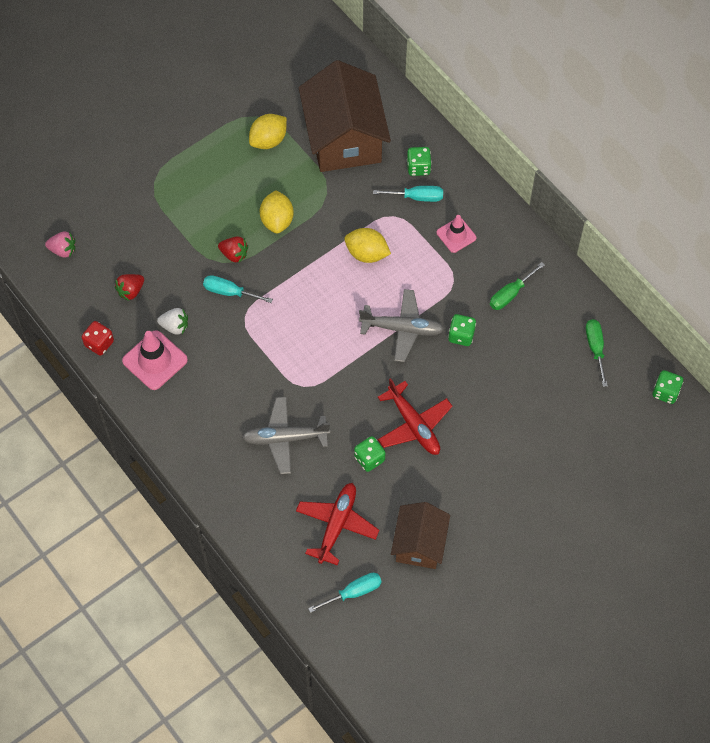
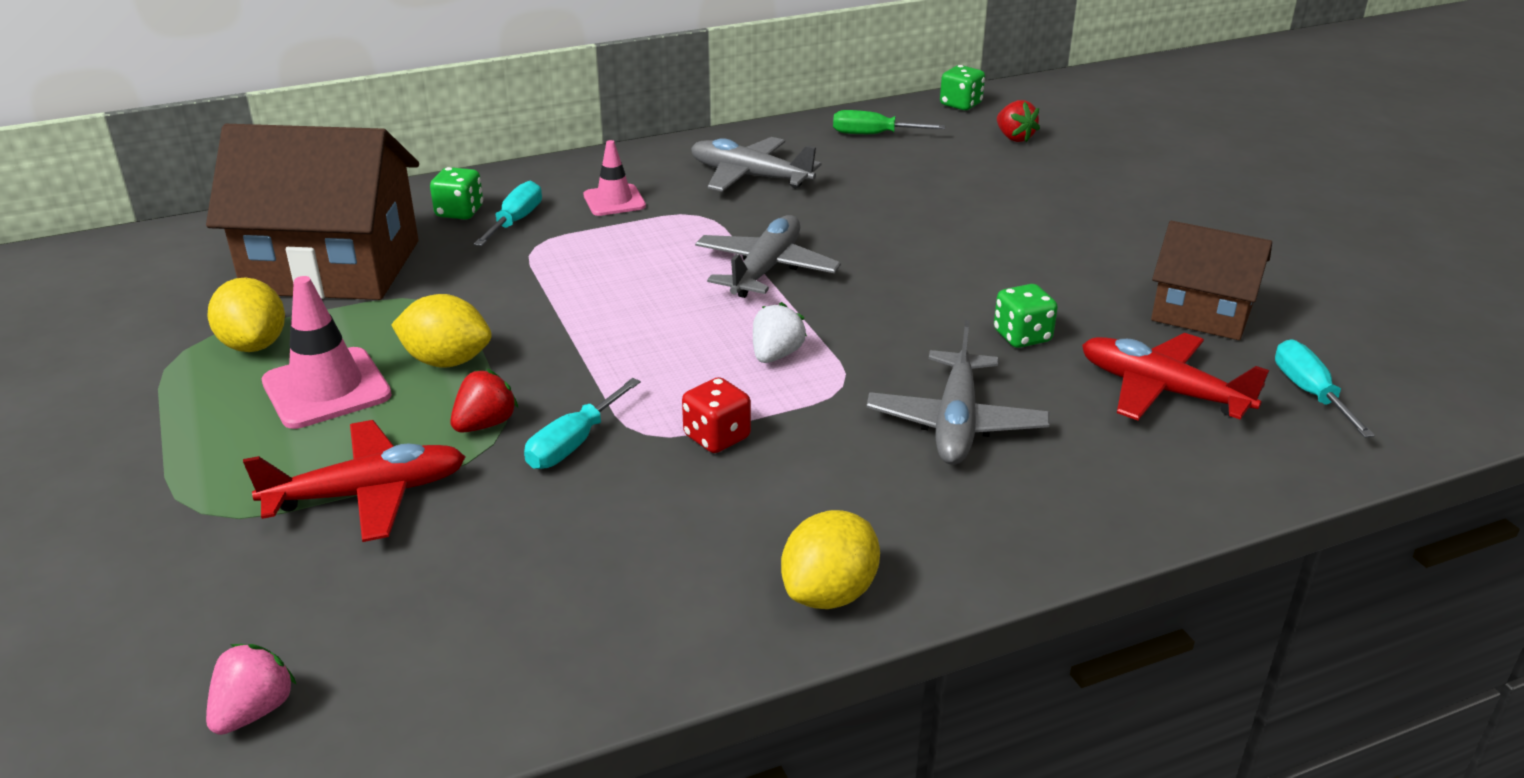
camera: 75 degrees left, 30 degrees down
(99, 343) = (592, 679): red dice -> red dice (717, 437)
(131, 291) = (472, 595): red strawberry -> red strawberry (1014, 138)
(155, 360) = (690, 582): pink traffic cone -> pink traffic cone (326, 389)
(175, 326) = (614, 536): white strawberry -> white strawberry (776, 355)
(367, 254) = (592, 280): yellow lemon -> yellow lemon (829, 593)
(414, 425) = (963, 285): red plane -> red plane (368, 494)
(461, 335) = (805, 222): green dice -> none
(510, 294) = (749, 176): green screwdriver -> grey plane

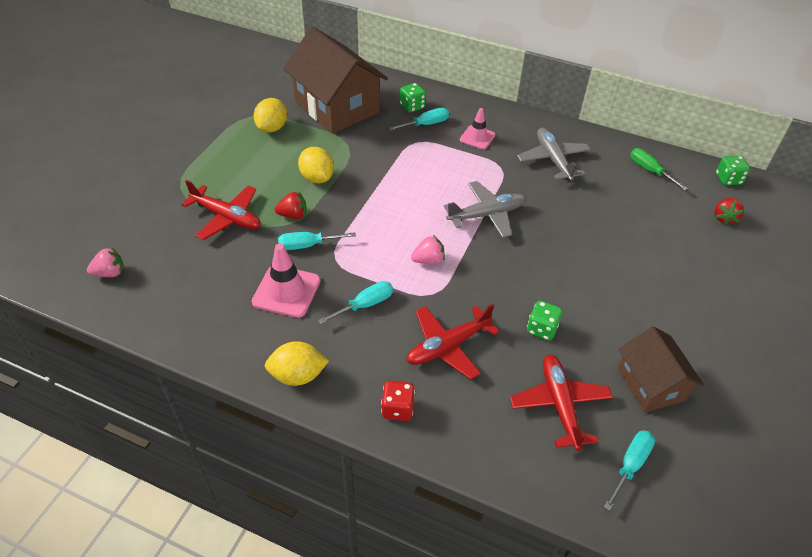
camera: 45 degrees right, 15 degrees up
(326, 389) = (268, 163): pink traffic cone -> pink traffic cone (286, 291)
(717, 437) = (355, 280): red dice -> red dice (397, 408)
(776, 355) = (428, 260): white strawberry -> pink strawberry
(779, 453) = (365, 305): none -> turquoise screwdriver
(956, 423) = (447, 346): grey plane -> red plane

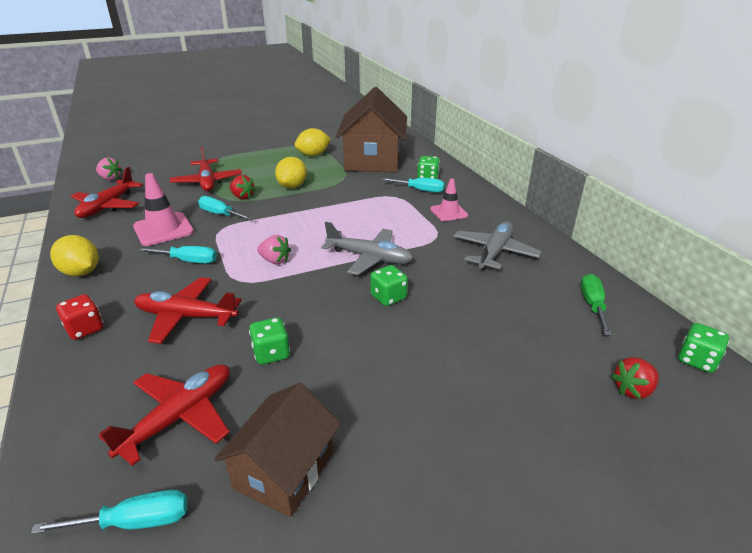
camera: 45 degrees right, 15 degrees down
(180, 304) = (107, 206): none -> red plane
(544, 240) = (388, 297): none -> green dice

